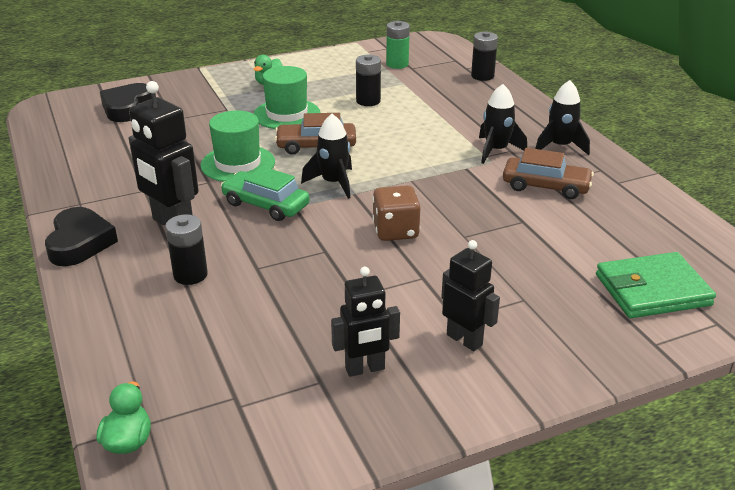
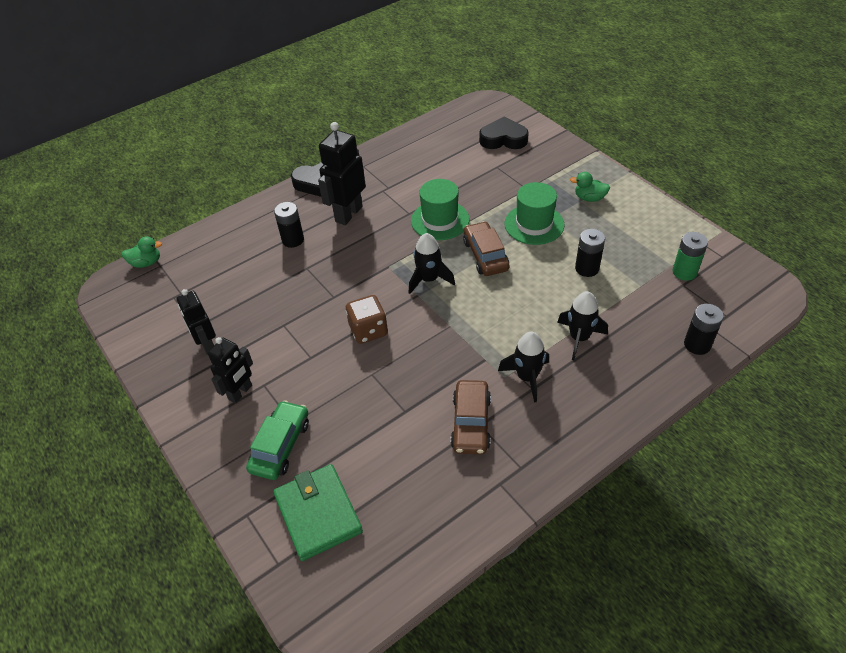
camera: 80 degrees right, 15 degrees up
(265, 205) = (386, 251): green car -> green car (280, 446)
(560, 146) = (557, 429): black rocket -> black rocket (579, 338)

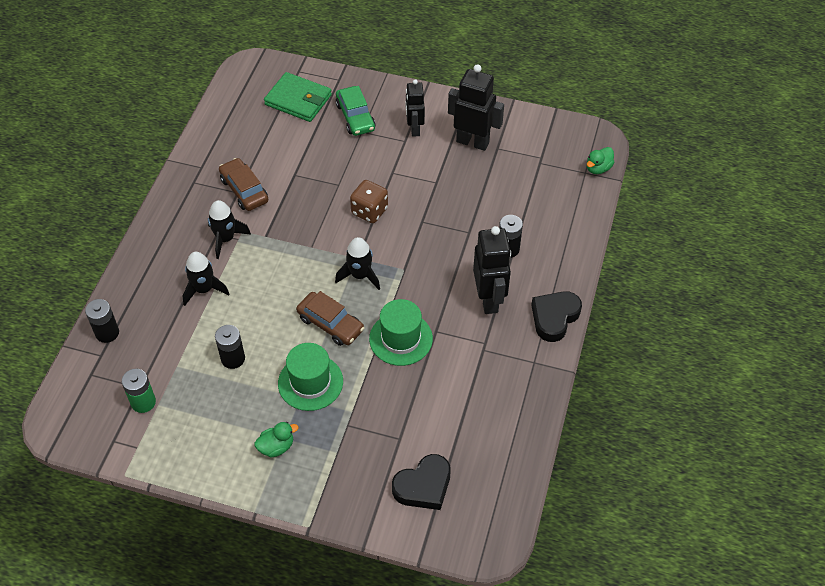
camera: 140 degrees right, 5 degrees up
(207, 345) = (472, 142): black robot -> black robot, size x1.53

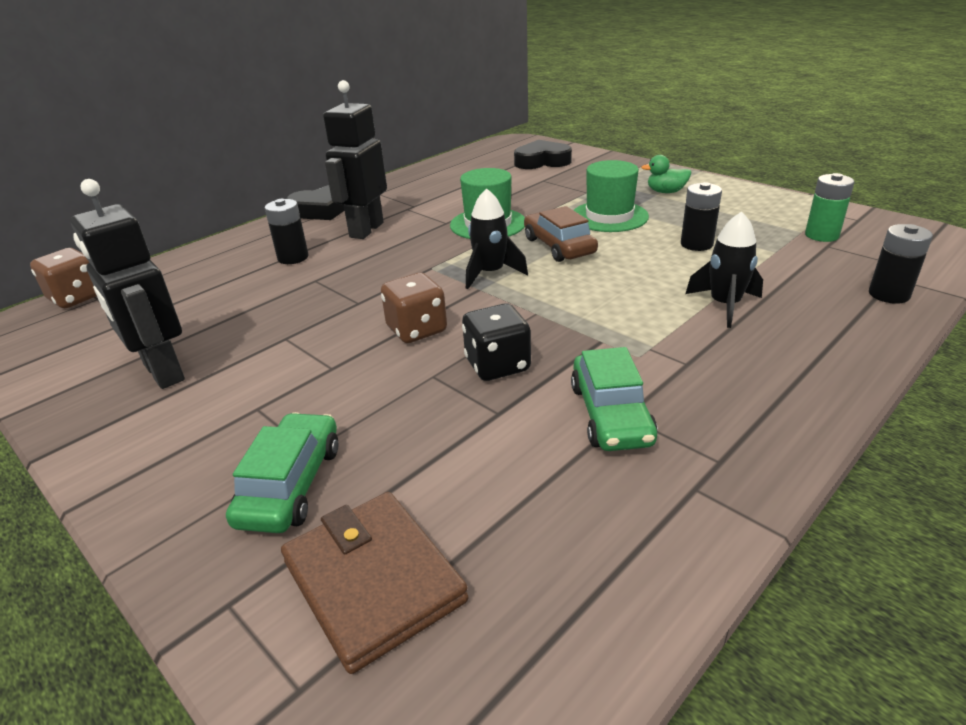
camera: 150 degrees left, 20 degrees down
(225, 239) = (673, 352): black rocket -> none
(244, 190) = (611, 414): brown car -> green car
(298, 100) = (373, 581): green wallet -> brown wallet
(310, 201) = (497, 365): none -> black dice
(414, 129) = (217, 422): black robot -> none
(598, 168) = (76, 298): green duck -> brown dice

